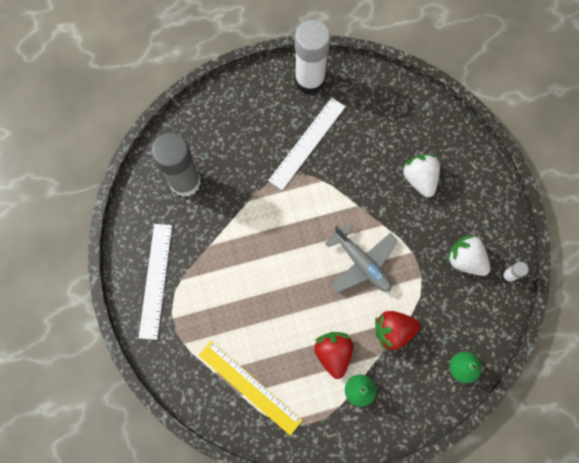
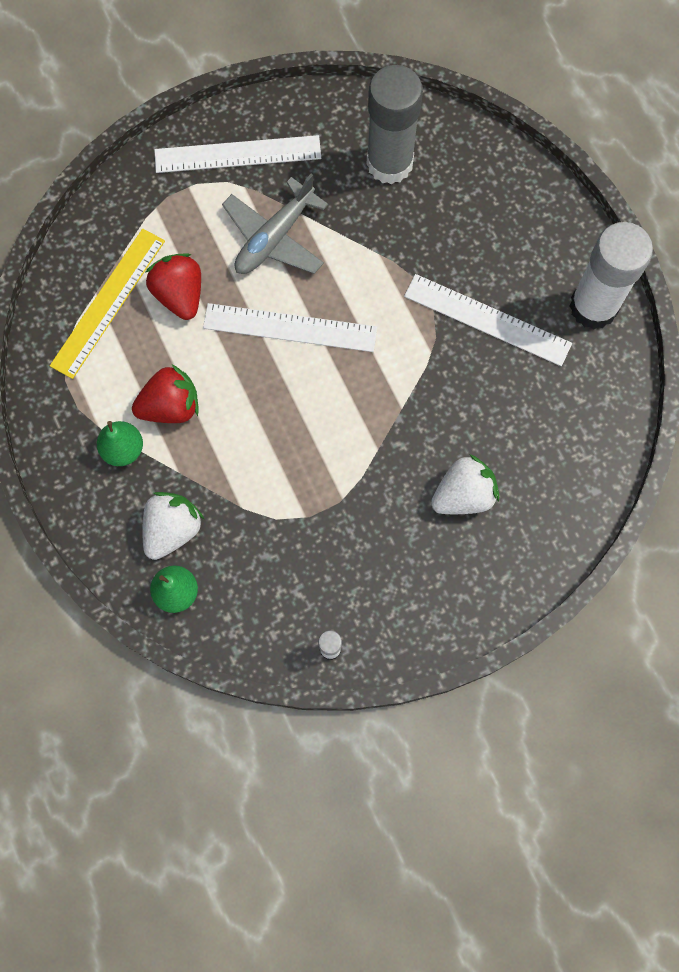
camera: 80 degrees right, 0 degrees up
(291, 266) = (290, 328): none -> white ruler
(361, 263) = (312, 426): grey plane -> grey plane (274, 237)
(393, 331) = (216, 486): red strawberry -> red strawberry (179, 294)
(465, 260) = (344, 580): white strawberry -> white strawberry (172, 529)

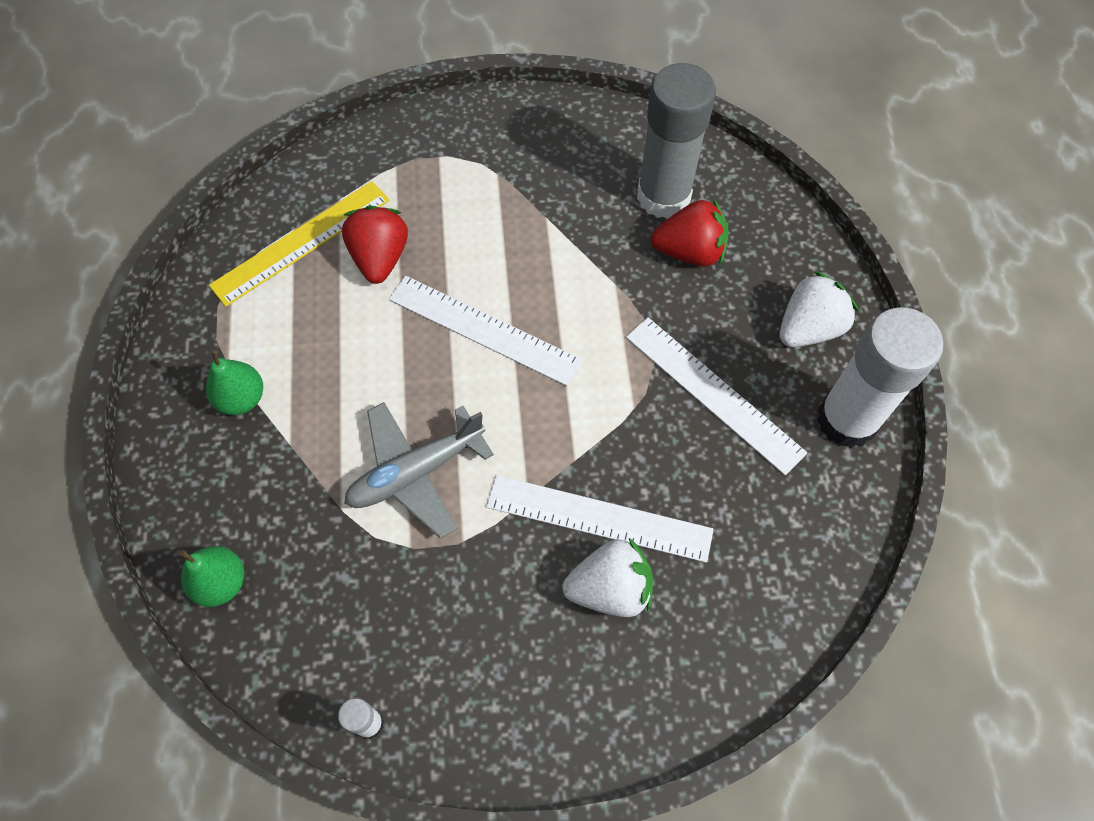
camera: 20 degrees right, 10 degrees down
(170, 406) = (315, 370): red strawberry -> red strawberry (689, 251)
(172, 529) = (252, 507): white strawberry -> white strawberry (808, 328)
(237, 154) = (504, 141): white ruler -> white ruler (599, 518)
(274, 237) = (507, 232): grey plane -> grey plane (416, 472)

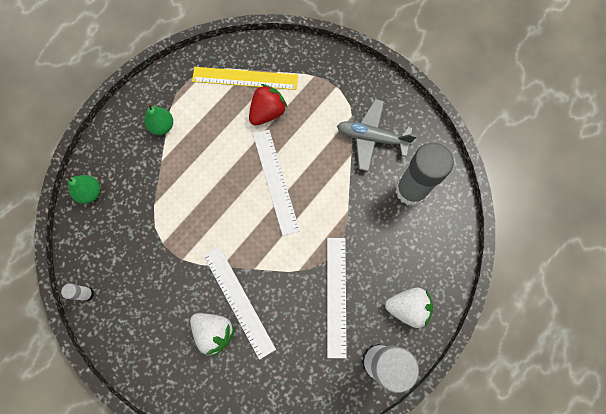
camera: 45 degrees right, 10 degrees up
(416, 472) = (193, 216): grey plane -> grey plane (372, 138)
(689, 251) = (394, 225): red strawberry -> none

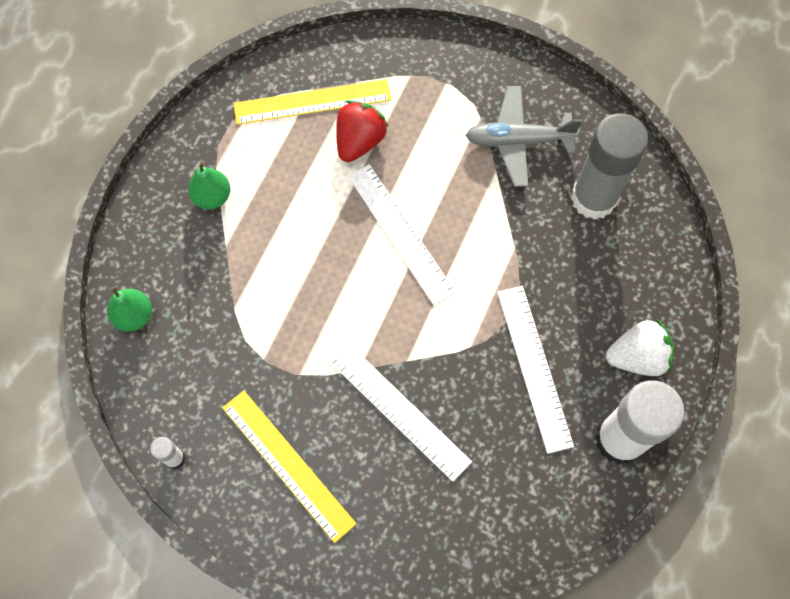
camera: 15 degrees left, 5 degrees down
(157, 318) = (288, 464): none -> yellow ruler
(214, 332) = (377, 461): white strawberry -> none

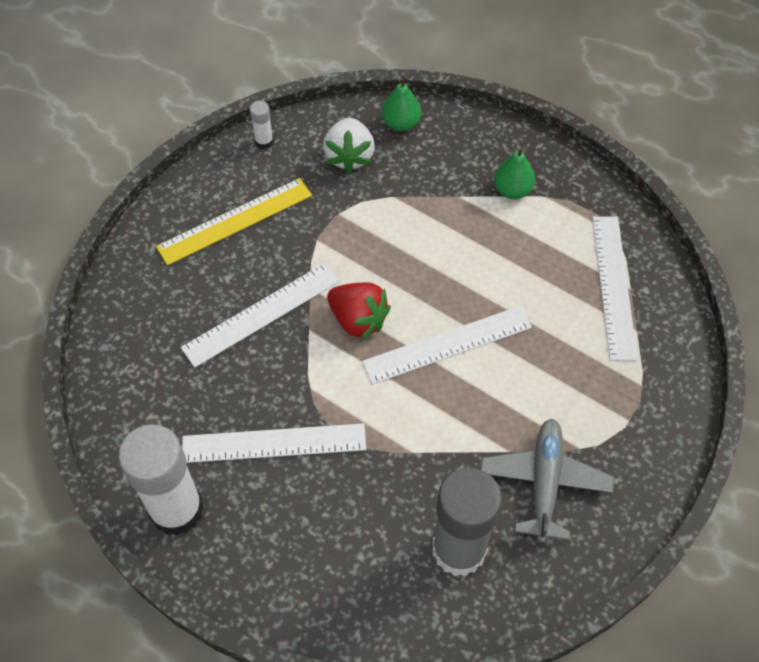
camera: 100 degrees right, 10 degrees down
(312, 102) = (614, 286): yellow ruler -> white ruler
(359, 141) = (561, 323): red strawberry -> red strawberry (358, 320)
(637, 357) = (260, 551): white strawberry -> white strawberry (349, 156)

